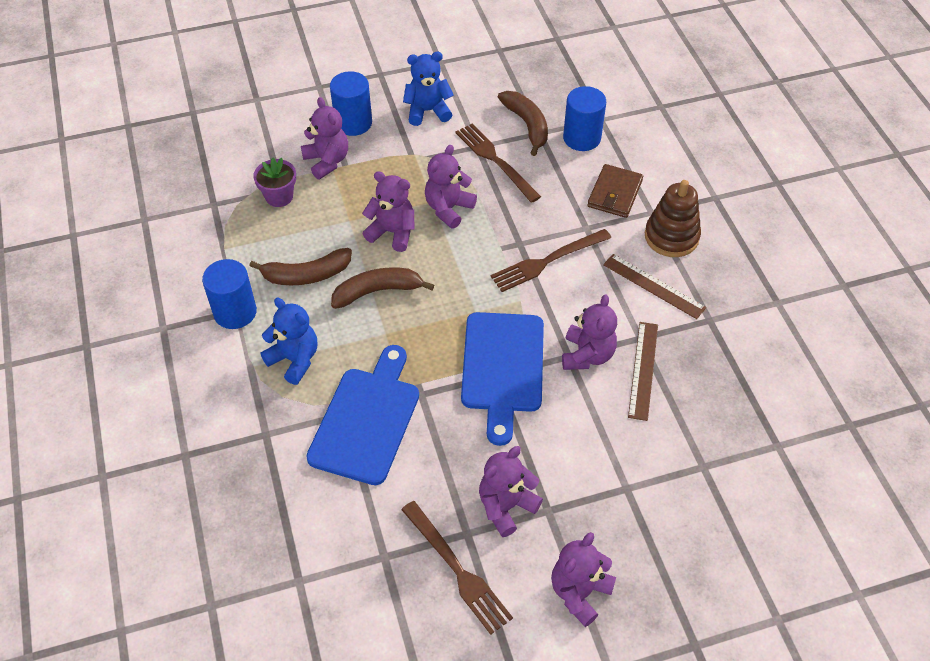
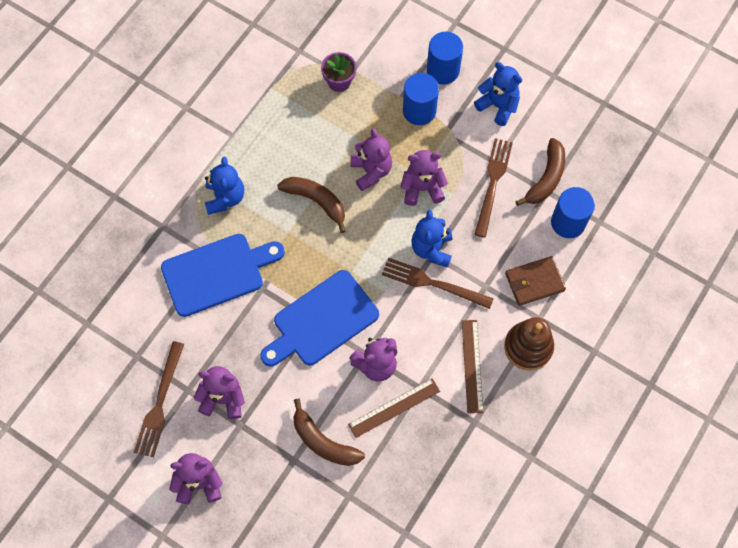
camera: 50 degrees right, 15 degrees up
(235, 312) = (230, 135): blue cylinder -> blue cylinder (419, 111)
(306, 275) = (292, 150): brown banana -> brown banana (323, 442)
(327, 161) = (394, 83): purple teddy bear -> none
(513, 240) = (432, 249): none -> blue teddy bear

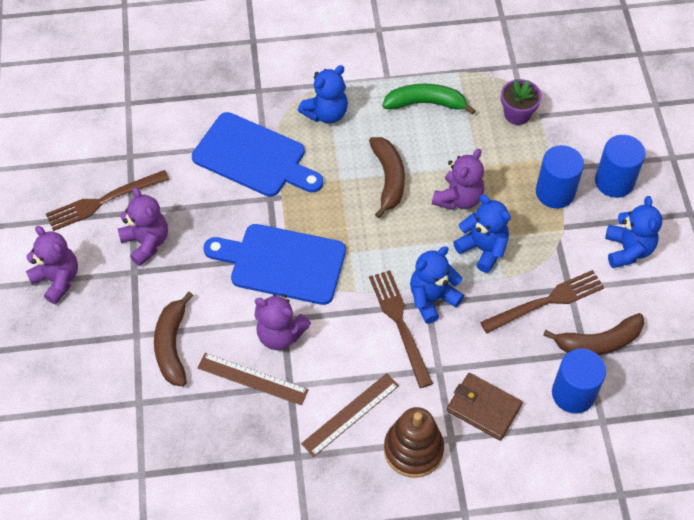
camera: 50 degrees right, 10 degrees down
(277, 129) = (425, 103): none -> green banana
(422, 188) = (483, 249): purple teddy bear -> blue teddy bear

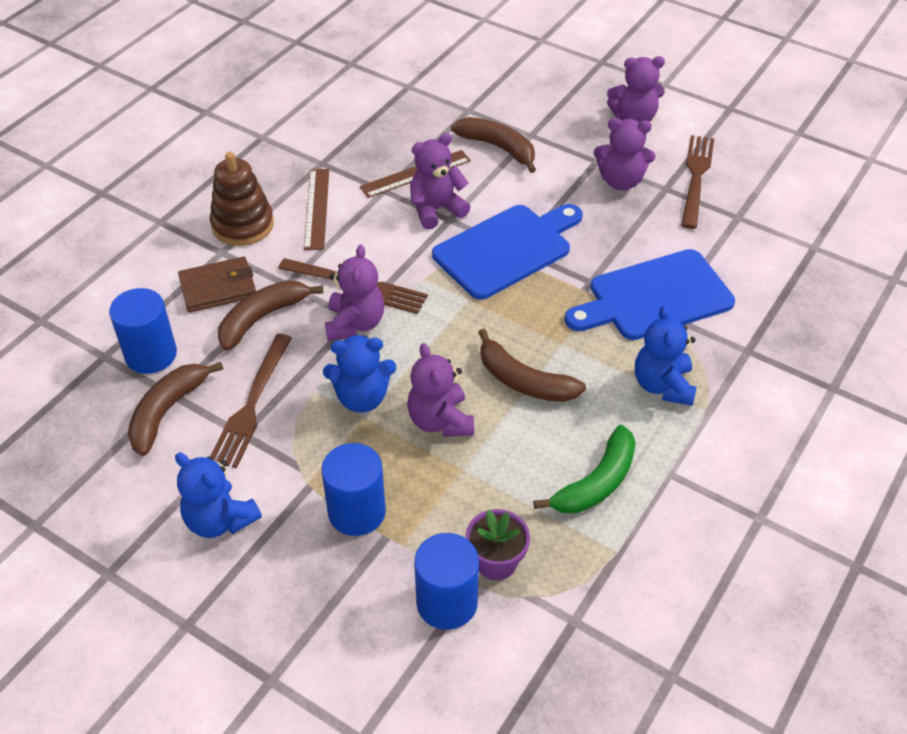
camera: 130 degrees right, 10 degrees down
(432, 299) = (355, 324): blue teddy bear -> purple teddy bear
(480, 356) = (262, 318): none -> brown banana
(614, 181) = (307, 582): blue cylinder -> blue cylinder (447, 603)

